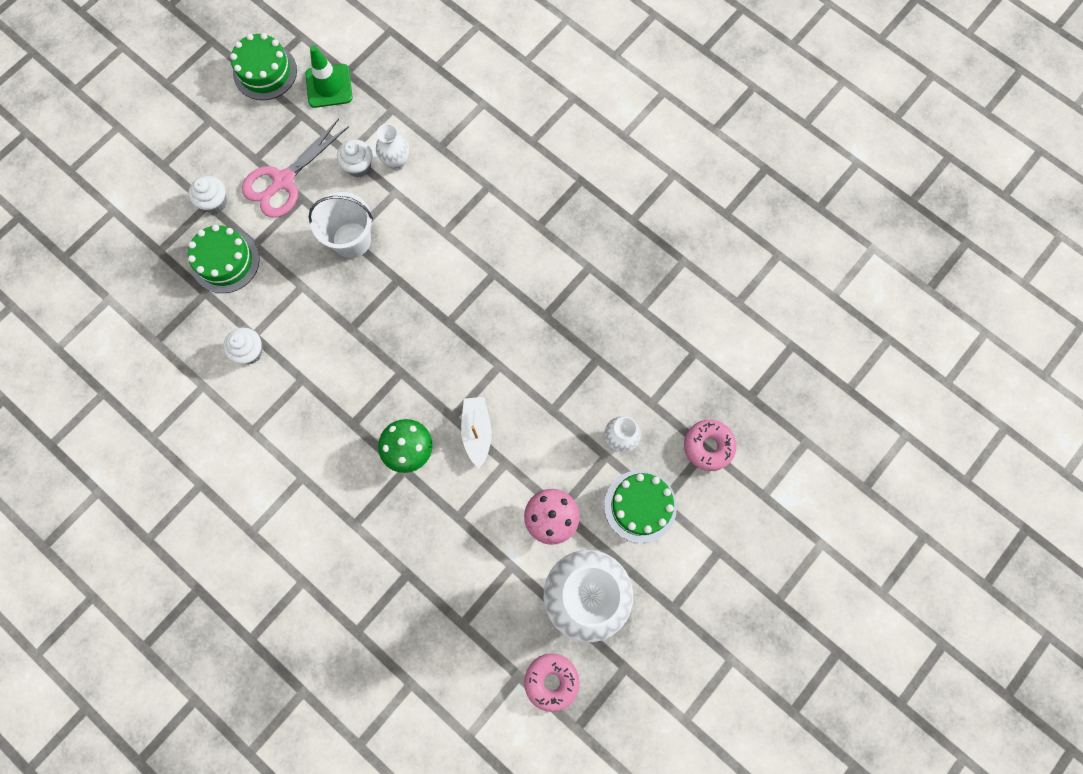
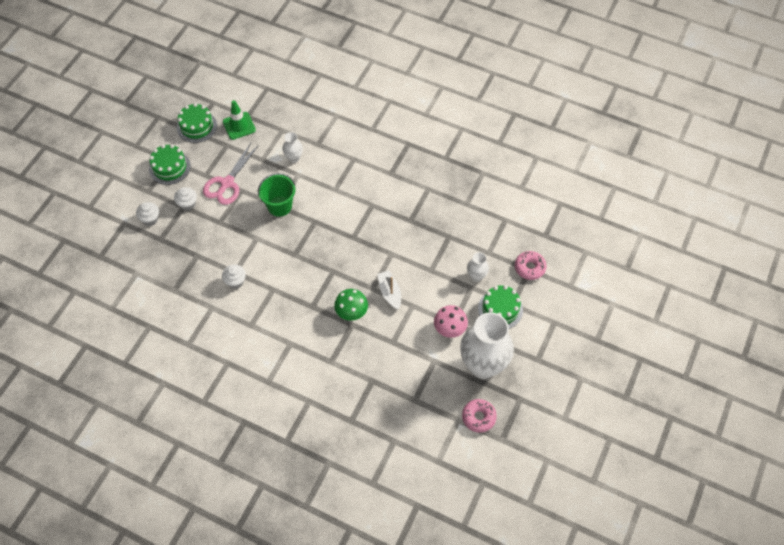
camera: 15 degrees left, 15 degrees down
(225, 261) = (204, 235): green cake -> green cake (169, 167)
(351, 240) = (279, 206): white bucket -> green bucket
(358, 166) = (271, 165): white cupcake -> white cupcake (150, 219)

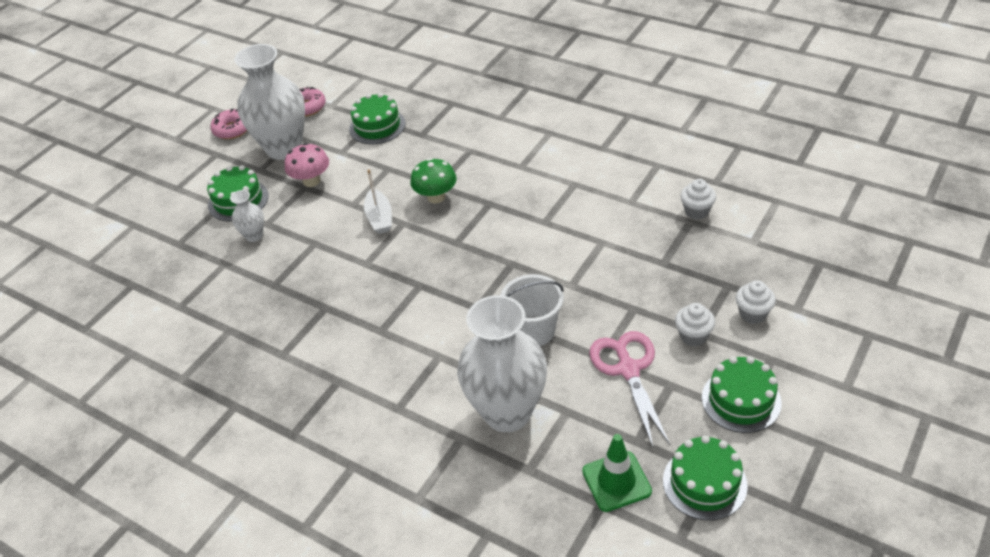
camera: 170 degrees left, 15 degrees down
(227, 183) = (628, 369): pink scissors -> pink scissors turned 45 degrees counterclockwise
(235, 282) = (599, 230): white cupcake -> white cupcake (696, 211)
(279, 206) = (534, 331): green bucket -> white bucket
(294, 158) = (507, 412): white vase -> white vase, size x2.26
(411, 391) = (377, 126): none -> green cake
(529, 268) = (176, 245): pink donut -> pink donut (232, 129)

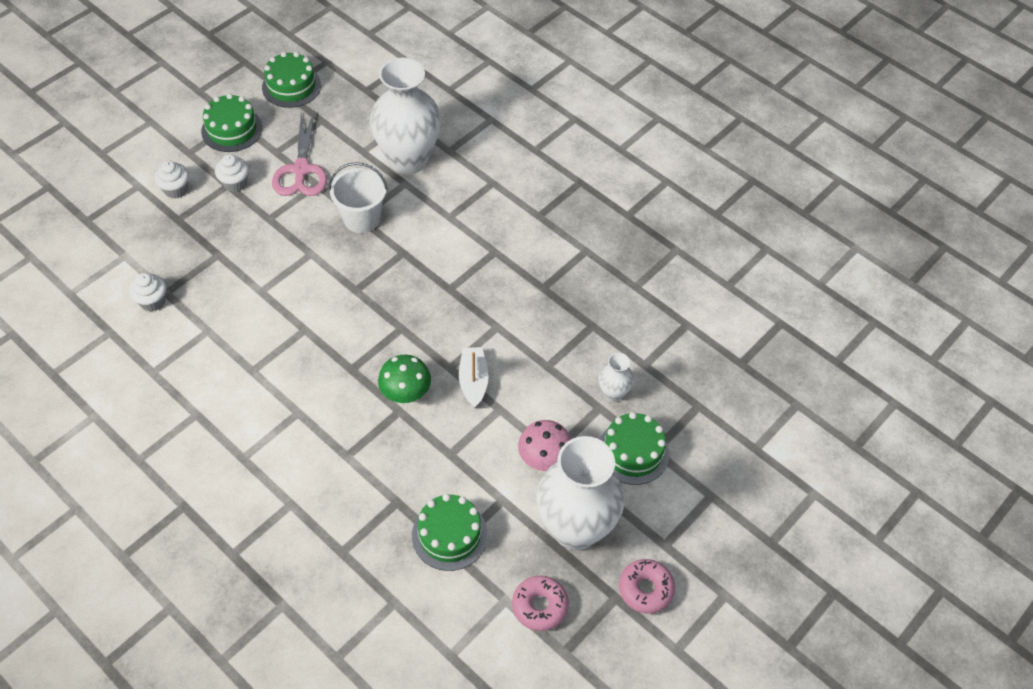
camera: 175 degrees left, 10 degrees up
(616, 481) = (349, 100): green traffic cone -> none

